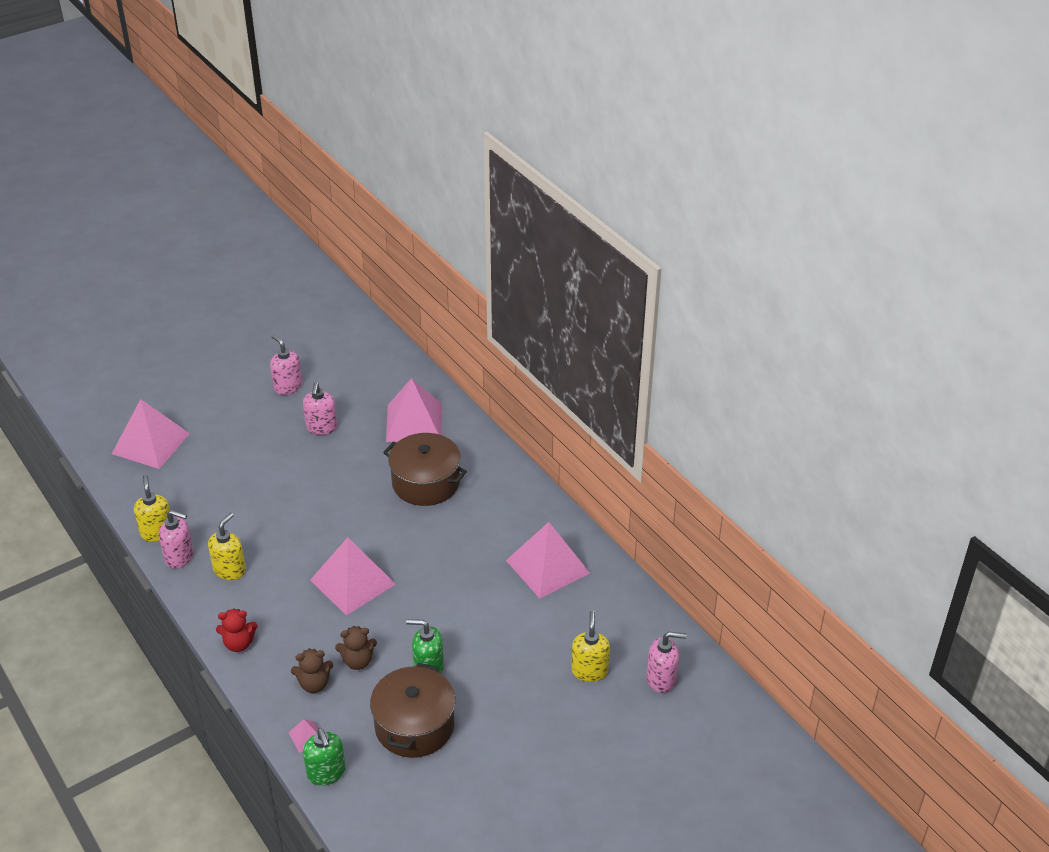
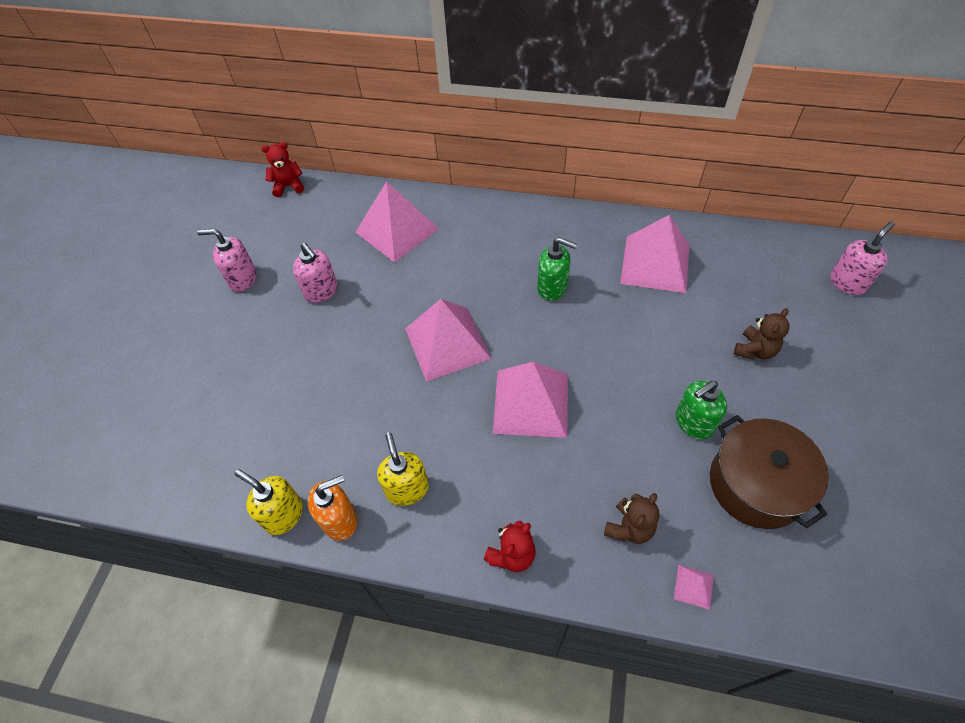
camera: 40 degrees left, 15 degrees up
(150, 443) = (163, 431): pink pyramid -> pink pyramid (447, 343)
(179, 557) = (340, 520): pink soap dispenser -> orange soap dispenser
(326, 773) = (758, 604): green soap dispenser -> green soap dispenser (552, 288)
(358, 661) = (634, 470): brown teddy bear -> brown teddy bear (755, 350)
(386, 344) = (288, 186): none -> red teddy bear
(426, 483) = (473, 271): brown pot -> none
(589, 671) = (798, 318): yellow soap dispenser -> none

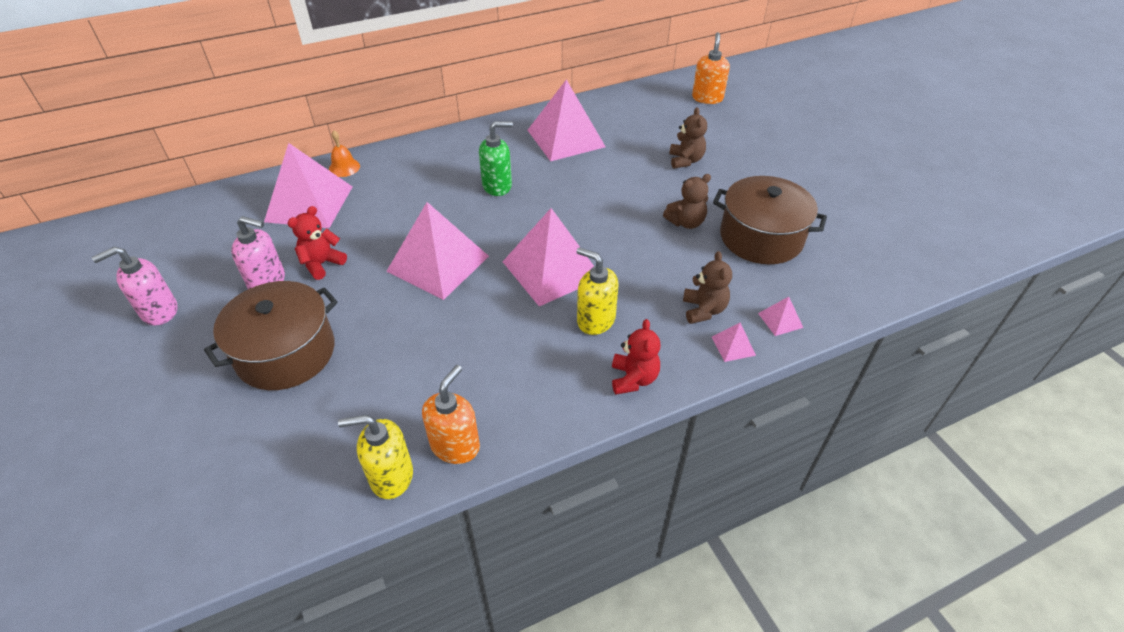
camera: 40 degrees left, 10 degrees down
(288, 186) = (148, 215): red teddy bear -> red teddy bear (322, 264)
(291, 363) = (286, 353): none -> brown pot
(407, 489) = (499, 385): yellow soap dispenser -> yellow soap dispenser (595, 320)
(446, 205) = (344, 167): none -> orange bell
(624, 582) = (733, 346): none -> pink pyramid
(693, 423) = (686, 222): green soap dispenser -> brown teddy bear
(847, 283) = (707, 98): pink soap dispenser -> orange soap dispenser

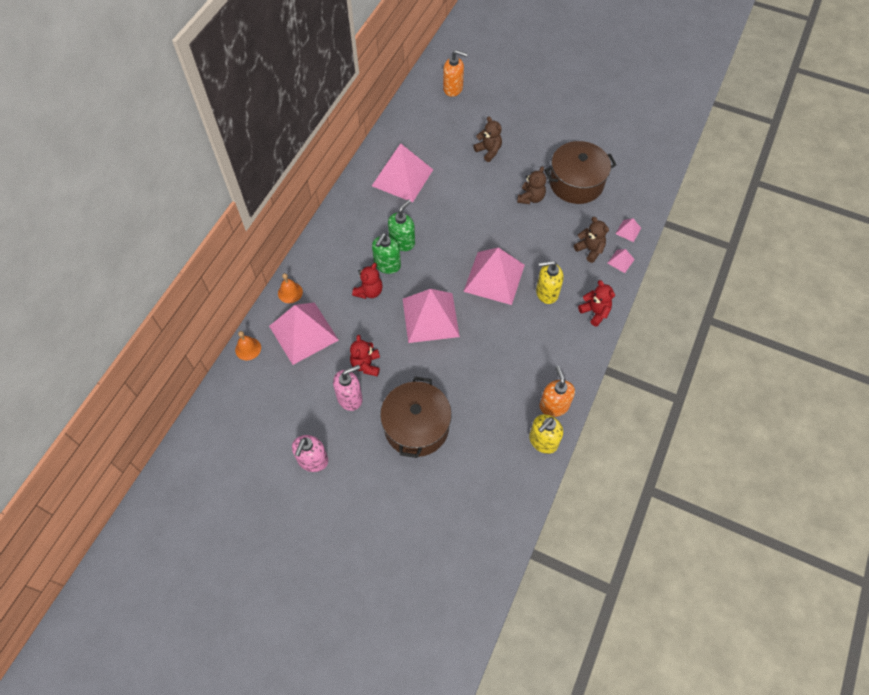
camera: 40 degrees left, 15 degrees up
(250, 187) = (248, 348): none -> orange bell
(411, 207) = (369, 291): none -> red teddy bear
(457, 196) = (387, 265): none -> green soap dispenser
(707, 98) = (453, 88): orange soap dispenser -> orange soap dispenser turned 135 degrees clockwise

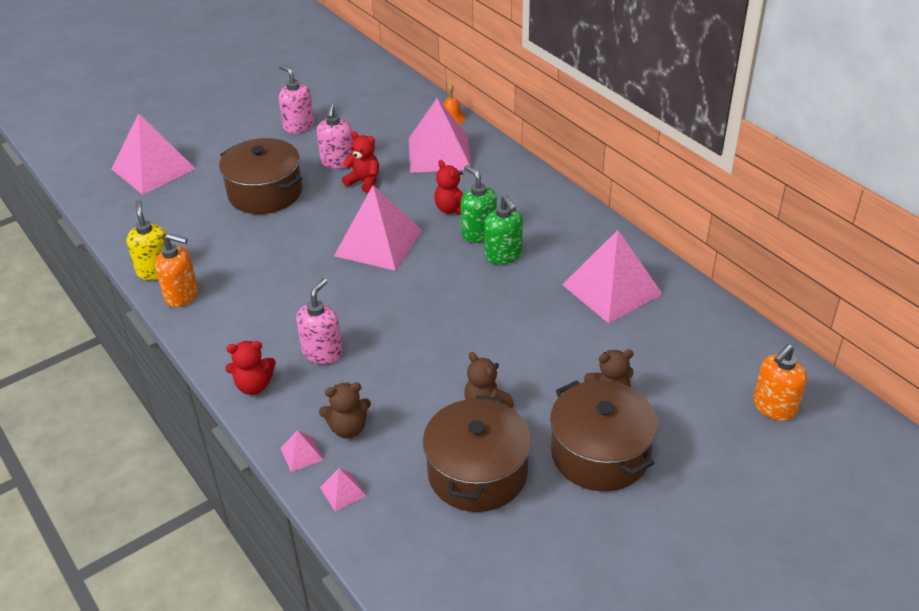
camera: 120 degrees right, 20 degrees down
(290, 292) = (498, 157): orange bell -> none
(494, 278) = (385, 313): pink pyramid -> pink pyramid (153, 169)
(529, 142) = (600, 453): none -> brown pot
(546, 292) = (322, 352): yellow soap dispenser -> pink soap dispenser

